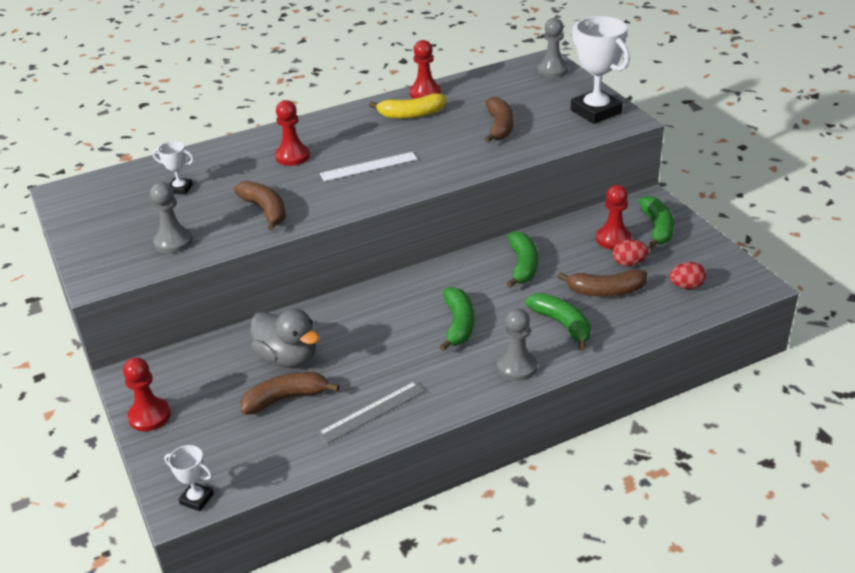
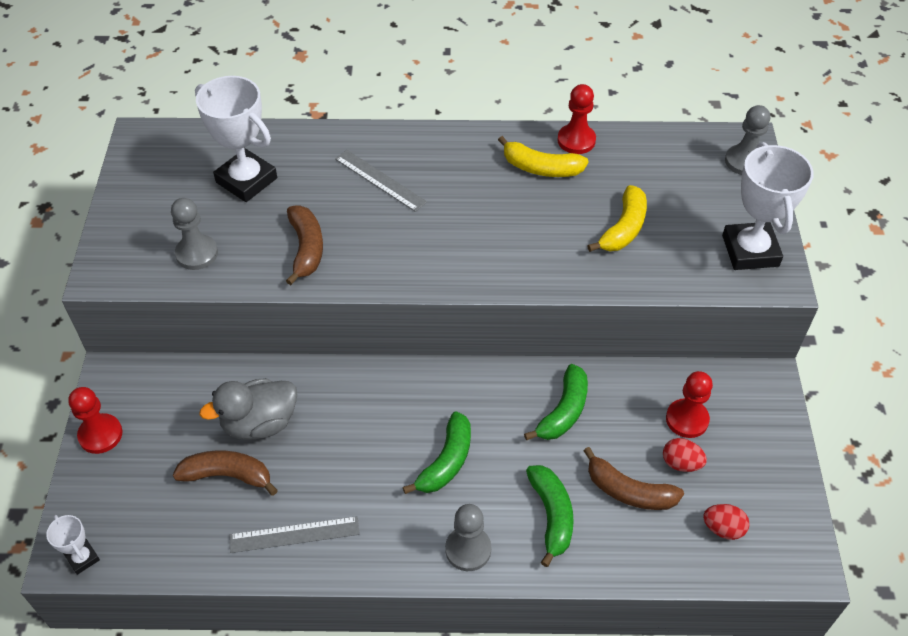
camera: 25 degrees right, 15 degrees up
(180, 189) = (246, 180): white trophy -> white trophy, size x2.06
(287, 358) = (259, 423): grey duck -> grey duck turned 90 degrees clockwise
(292, 156) = (380, 180): red pawn -> grey ruler
(368, 166) = (446, 229): white ruler -> none
(499, 127) = (623, 228): brown banana -> yellow banana
(657, 228) = (748, 426): green banana -> none

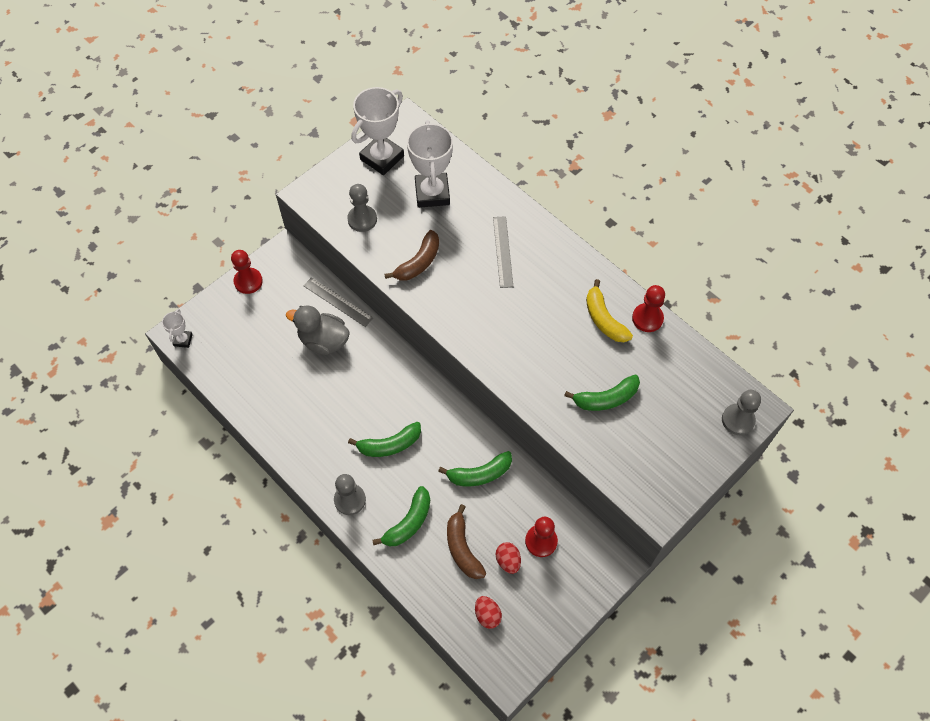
camera: 45 degrees right, 10 degrees up
(227, 475) = (282, 355): brown banana -> none
(294, 534) = (280, 415): grey ruler -> grey ruler (338, 302)
(623, 228) = (606, 398): yellow banana -> green banana
(750, 251) = (665, 478): white trophy -> white trophy (382, 158)

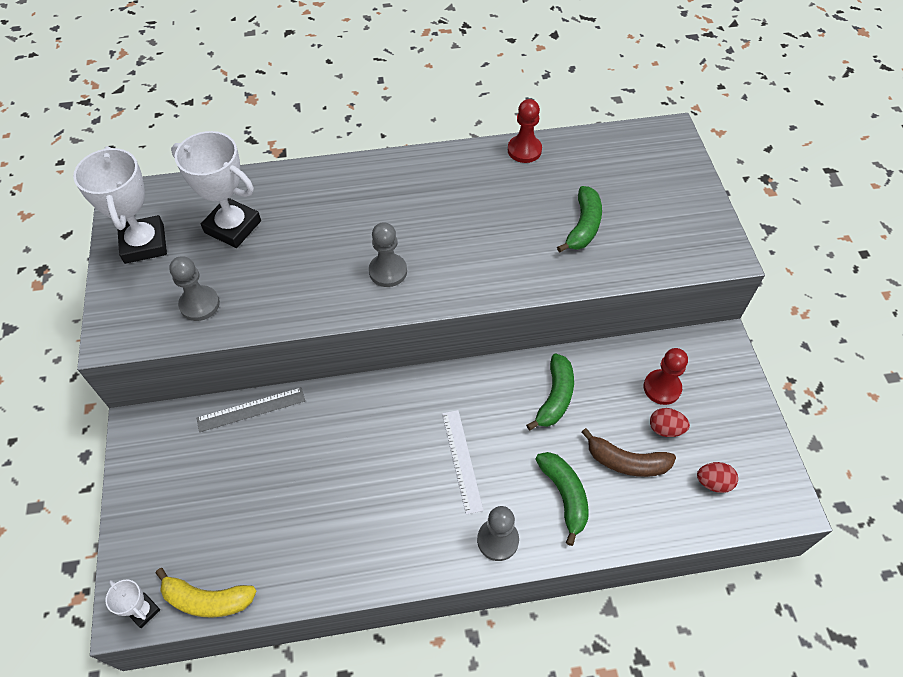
camera: 55 degrees left, 5 degrees down
(248, 281) = (138, 487): red pawn -> none
(323, 341) = (285, 452): grey duck -> none
(390, 445) = (462, 460): green banana -> white ruler
(418, 262) = (302, 285): brown banana -> none
(503, 251) = (356, 210): grey ruler -> none
(604, 319) = (499, 180): yellow banana -> yellow banana (207, 599)
(738, 420) = (673, 151): grey pawn -> grey pawn (388, 271)

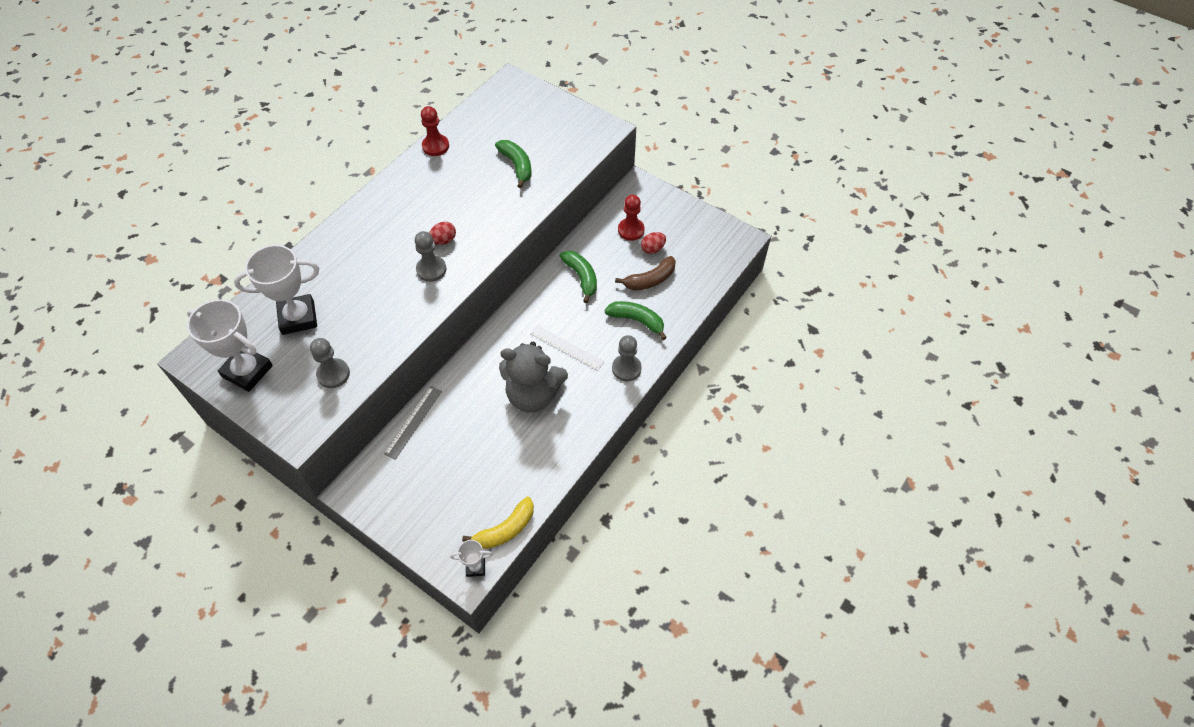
camera: 45 degrees left, 0 degrees up
(378, 481) = (533, 395): none -> grey teddy bear
(713, 482) = (700, 256): red egg -> red egg (443, 240)

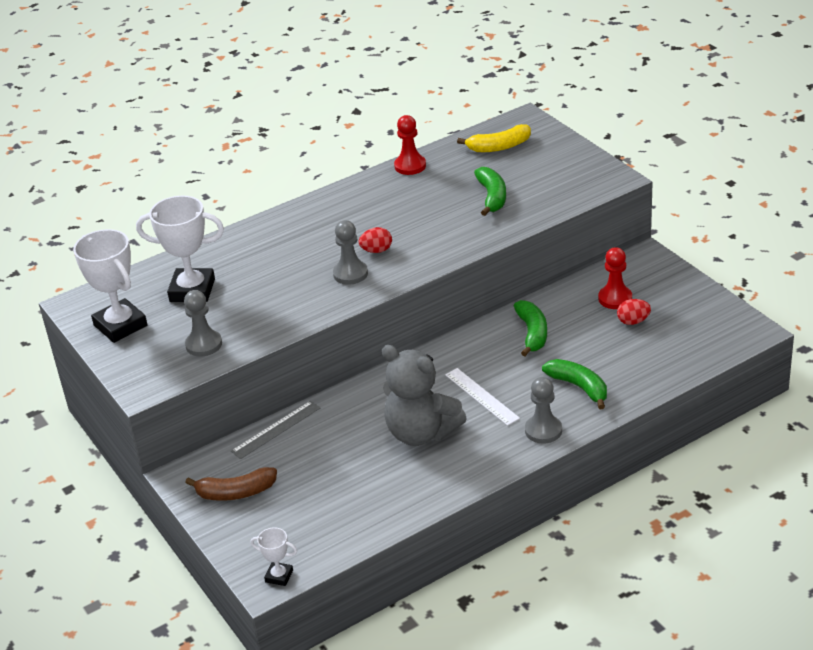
camera: 25 degrees right, 20 degrees down
(505, 529) = (329, 550): yellow banana -> yellow banana (499, 147)
(650, 280) = (615, 351): brown banana -> brown banana (236, 492)

